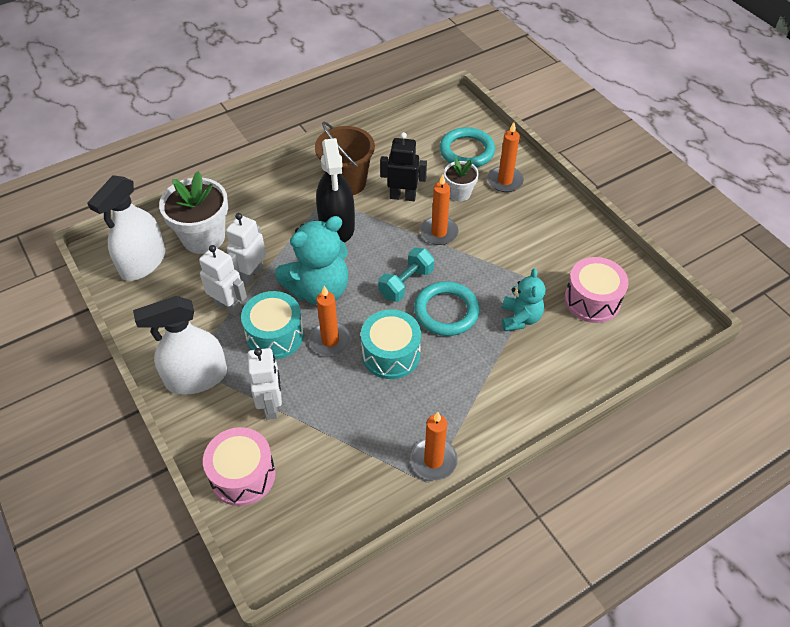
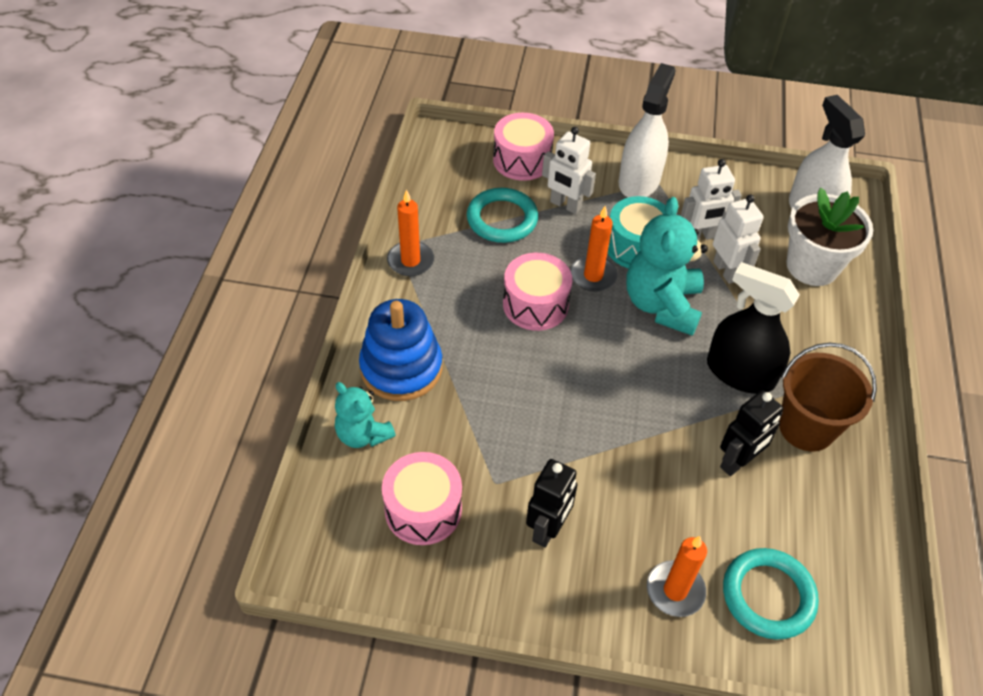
camera: 130 degrees right, 0 degrees up
(391, 354) = (535, 304): turquoise drum -> pink drum
(406, 283) = (605, 372): turquoise dumbbell -> none
(439, 232) = (649, 452): orange candle -> none
(446, 311) = (539, 377): turquoise ring -> turquoise ring (502, 219)
(459, 193) = (695, 522): white flower pot -> none
(520, 318) = (470, 427): turquoise teddy bear -> turquoise teddy bear (363, 434)
(524, 386) = (401, 368): none -> blue stacking toy
(535, 243) = (548, 529): none -> black robot

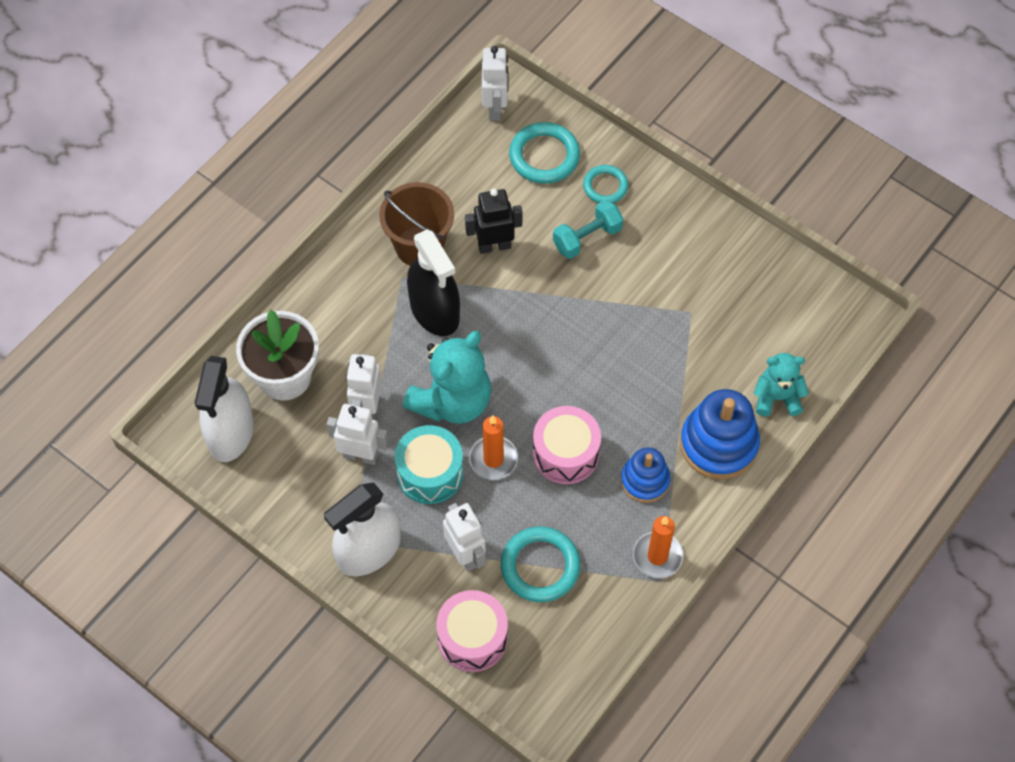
camera: 150 degrees left, 10 degrees up
(363, 434) = (777, 397): turquoise teddy bear -> turquoise teddy bear turned 75 degrees counterclockwise
(423, 509) = (755, 317): pink drum -> none
(453, 311) = (645, 480): none -> blue stacking toy
(548, 529) = (670, 263): black robot -> none
(652, 516) = (587, 238): none -> turquoise dumbbell
(675, 590) = (605, 186): orange candle -> turquoise ring
(870, 634) = (495, 108): none -> white robot

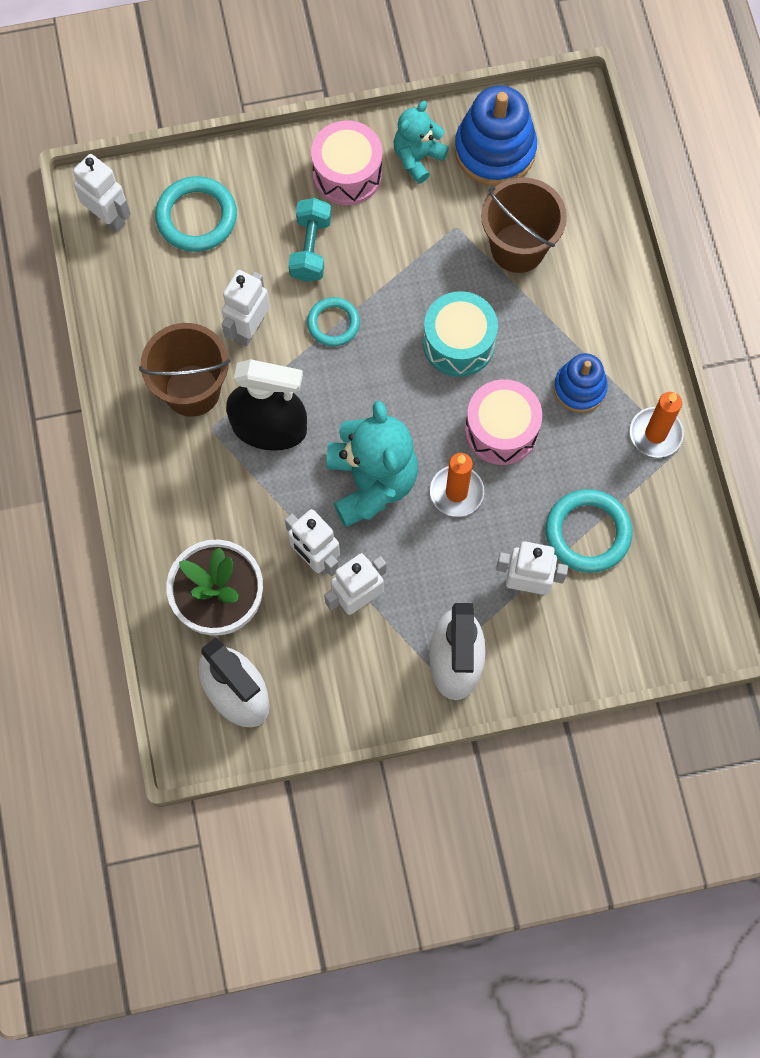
camera: 50 degrees left, 10 degrees up
(430, 473) = (424, 554): turquoise drum -> turquoise drum (458, 343)
(472, 638) = (607, 638): pink drum -> pink drum (347, 174)
(494, 246) = (249, 328): black robot -> white robot
(605, 186) = (273, 193): turquoise ring -> turquoise ring (333, 323)
(713, 362) = (518, 248): none -> brown bucket
(718, 444) = (595, 305): blue stacking toy -> blue stacking toy (495, 150)
(777, 397) = (592, 227): turquoise teddy bear -> turquoise teddy bear (417, 158)

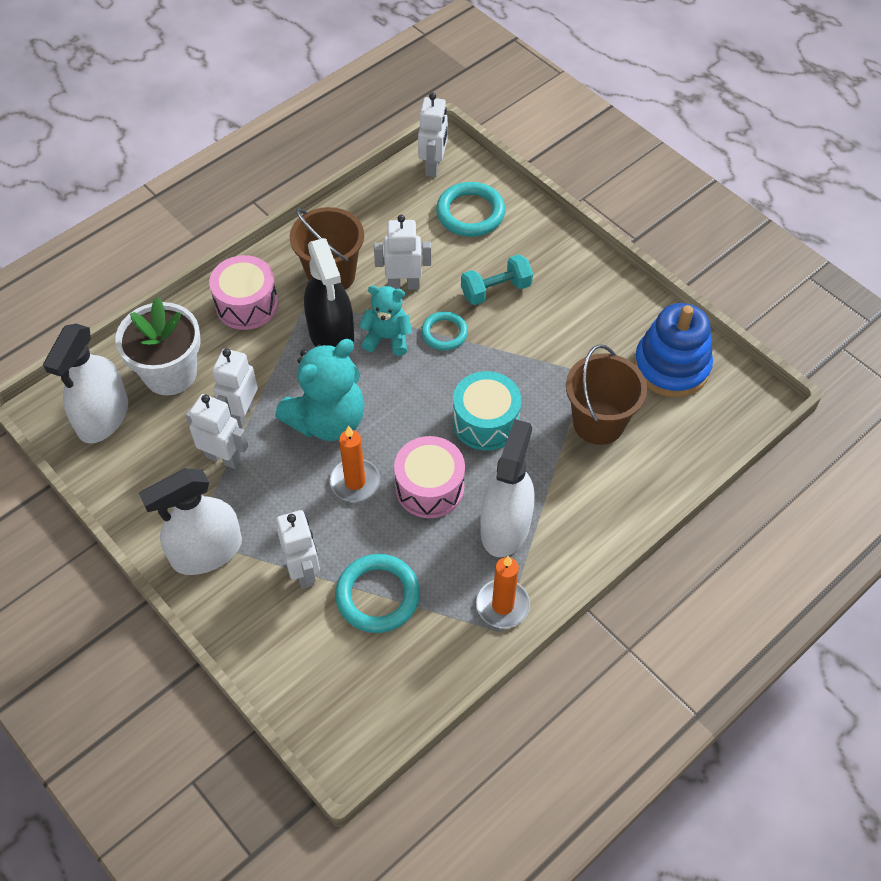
camera: 60 degrees right, 15 degrees down
(347, 174) = (575, 283): pink drum -> pink drum (247, 304)
(417, 158) = (623, 320): turquoise teddy bear -> turquoise teddy bear (387, 338)
(579, 388) = (505, 527): blue stacking toy -> white spray bottle

